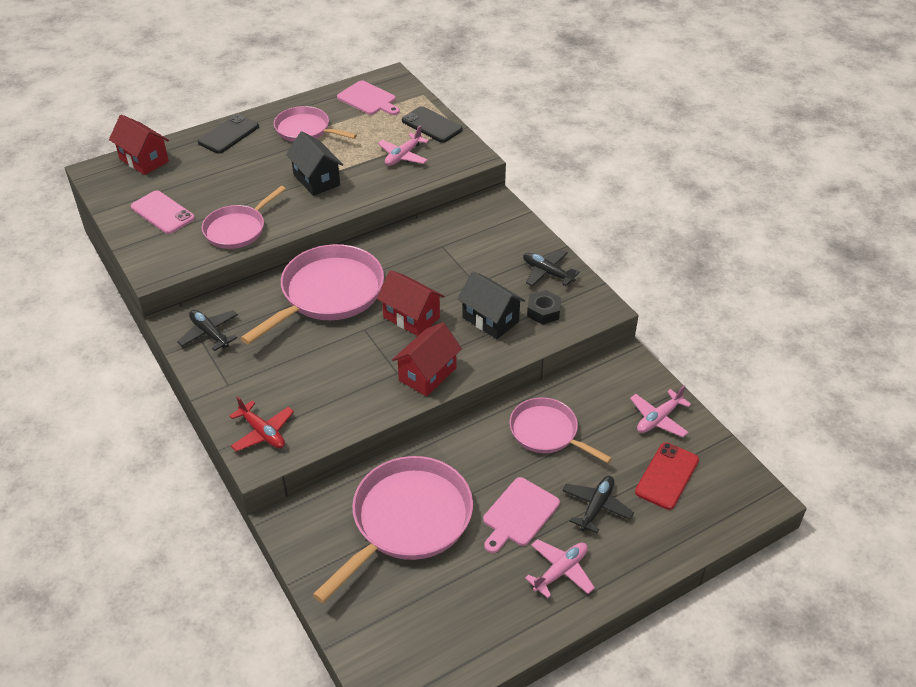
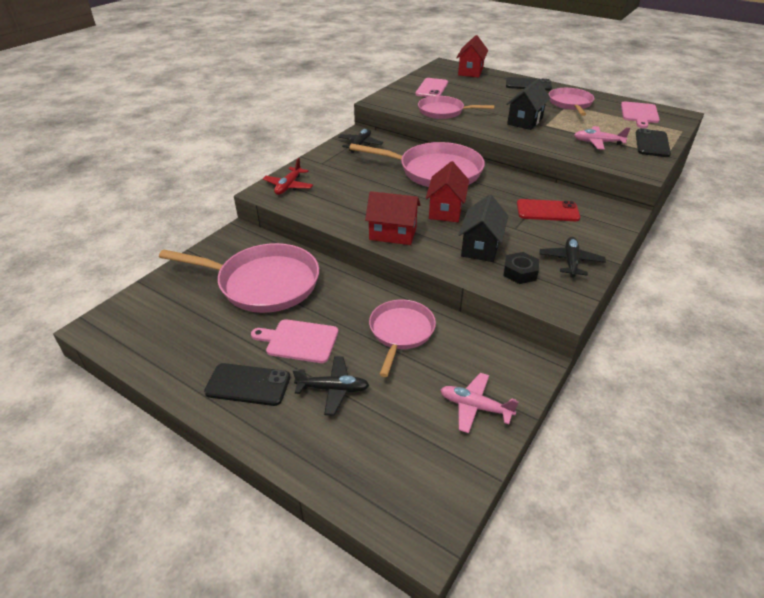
camera: 65 degrees right, 5 degrees down
(560, 571) = (248, 385): pink plane -> black phone
(667, 476) = (403, 434): red phone -> red phone (547, 211)

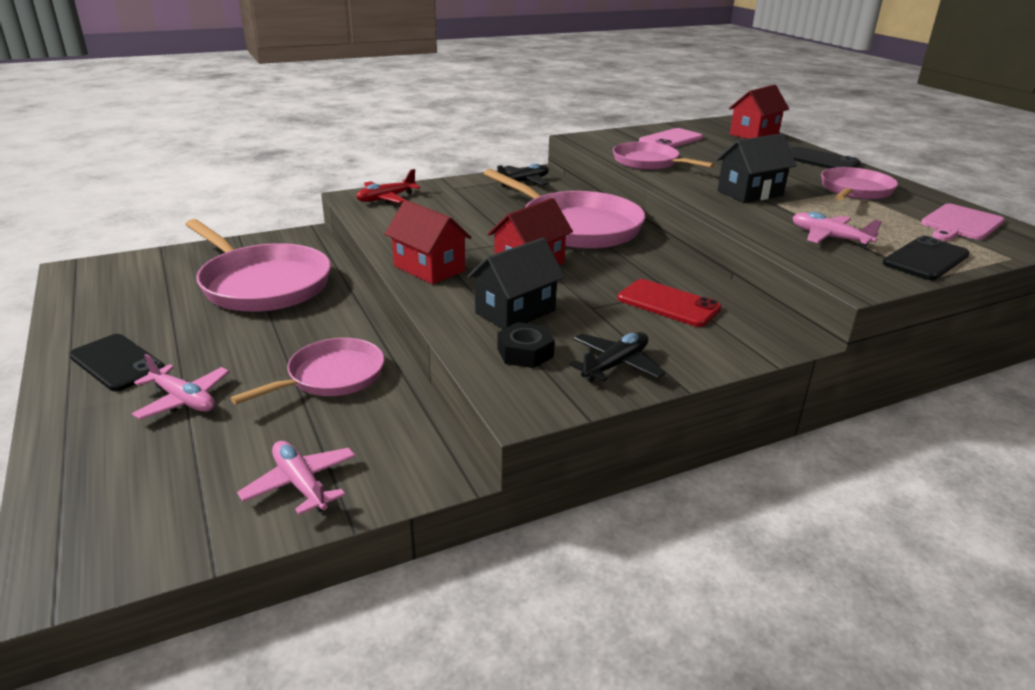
camera: 30 degrees right, 10 degrees down
(299, 341) = (219, 345): pink cutting board -> none
(333, 389) = (183, 400): black plane -> pink plane

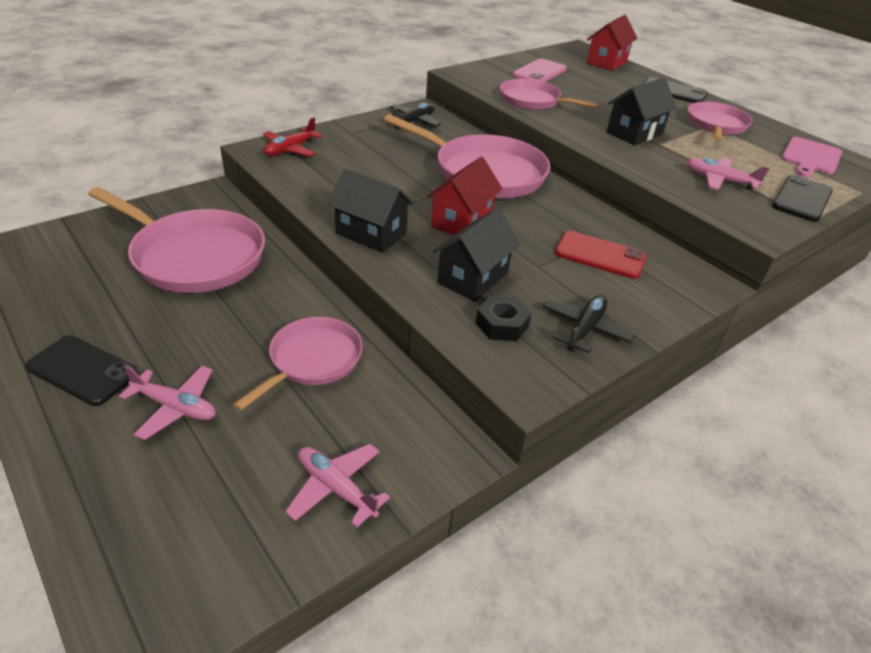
camera: 15 degrees left, 10 degrees up
(429, 268) = (371, 234): red house -> black house

